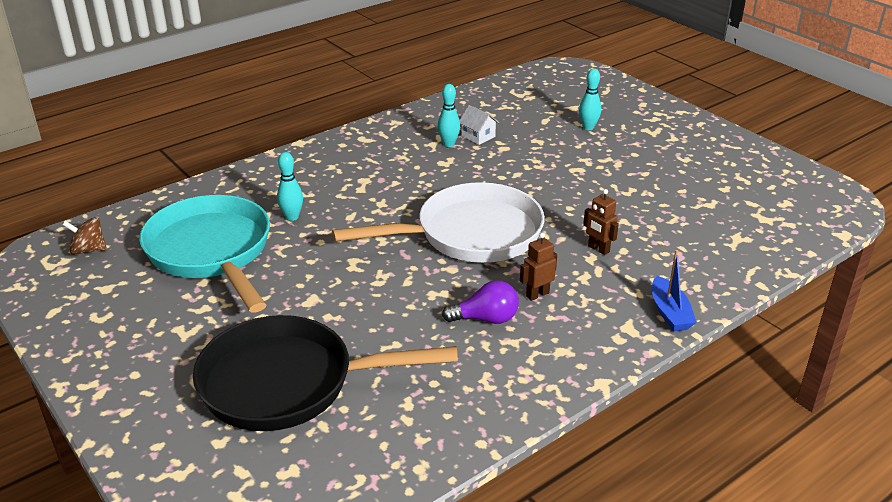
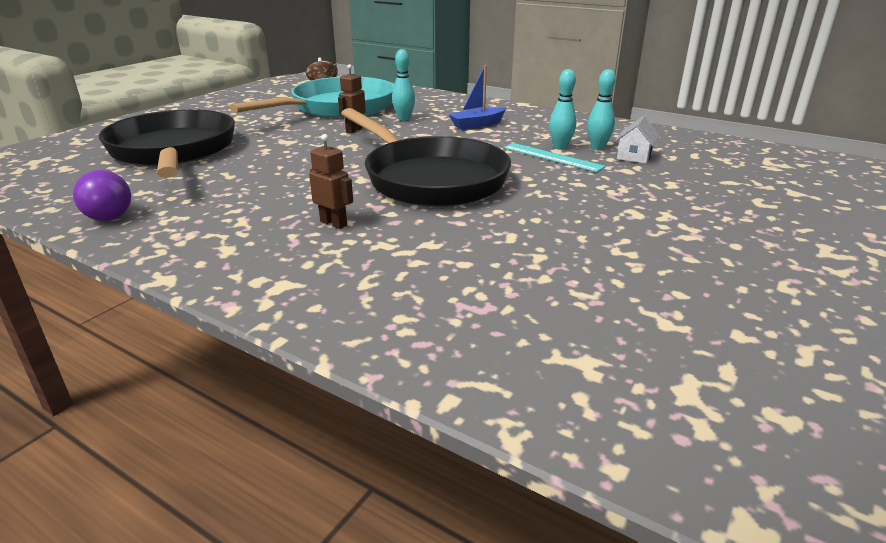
camera: 70 degrees right, 5 degrees down
(457, 169) = (552, 157): none -> turquoise ruler
(471, 234) = (430, 179): white pan -> black pan
(486, 319) = (278, 205): purple light bulb -> purple light bulb (110, 213)
(588, 127) = (757, 207): turquoise bowling pin -> turquoise bowling pin (560, 147)
(598, 249) = (453, 246): brown robot -> brown robot (354, 130)
(669, 313) = (328, 313): blue boat -> blue boat (477, 124)

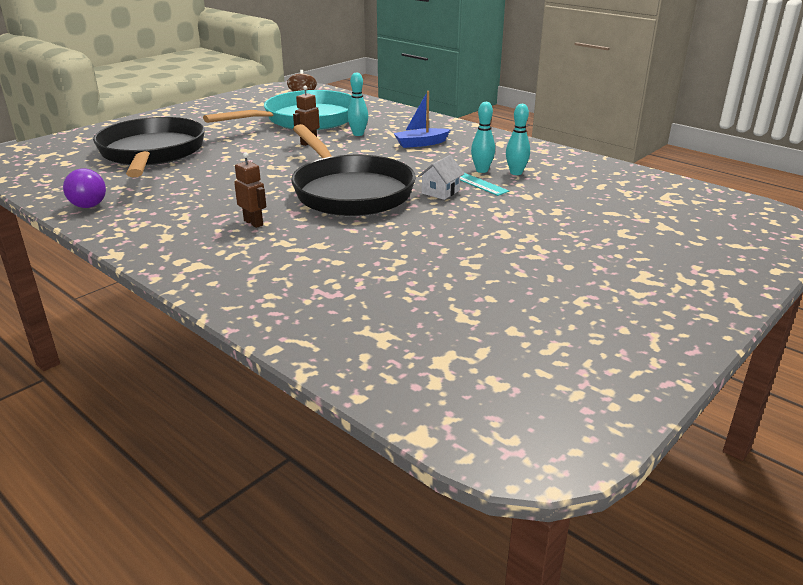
camera: 10 degrees right, 0 degrees up
(634, 156) = (543, 183): white house -> white house (440, 192)

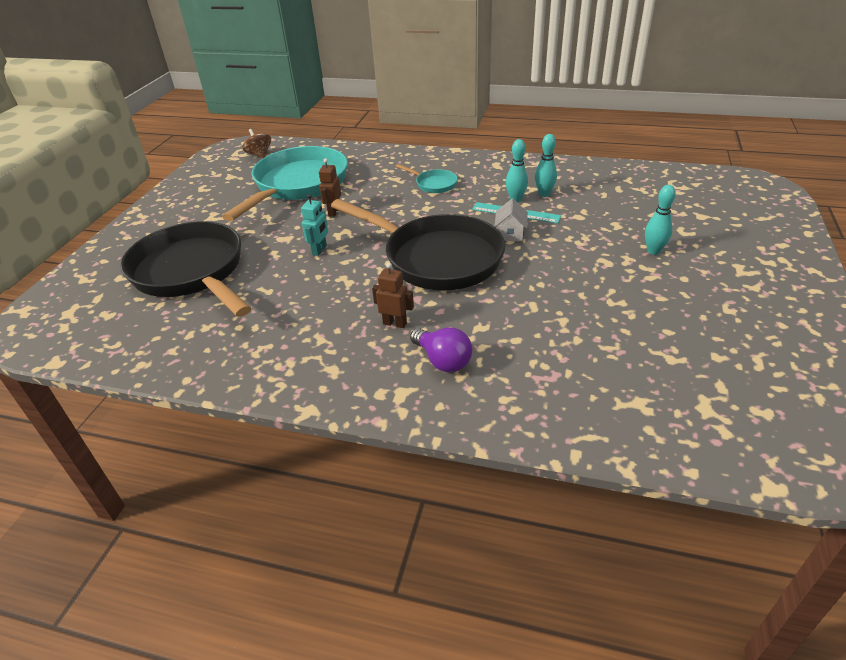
camera: 25 degrees left, 10 degrees up
(90, 202) = (201, 357): purple light bulb -> purple light bulb (443, 360)
(262, 163) = (319, 250): none -> turquoise robot
(358, 134) = (367, 188): turquoise bowling pin -> turquoise bowling pin (653, 251)
(421, 143) = (434, 184): blue boat -> turquoise pan

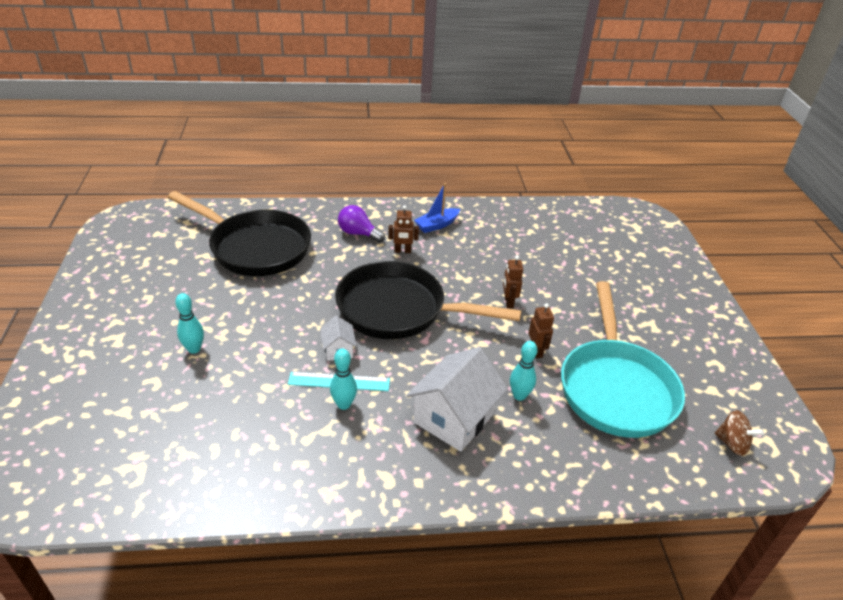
camera: 155 degrees right, 0 degrees up
(191, 272) = (592, 266): black pan -> black pan (255, 247)
(319, 250) = (508, 302): turquoise robot -> brown robot
(322, 357) = (437, 225): none -> blue boat
(434, 184) = (454, 418): turquoise pan -> white house
(544, 194) = (310, 421): turquoise bowling pin -> turquoise bowling pin (519, 395)

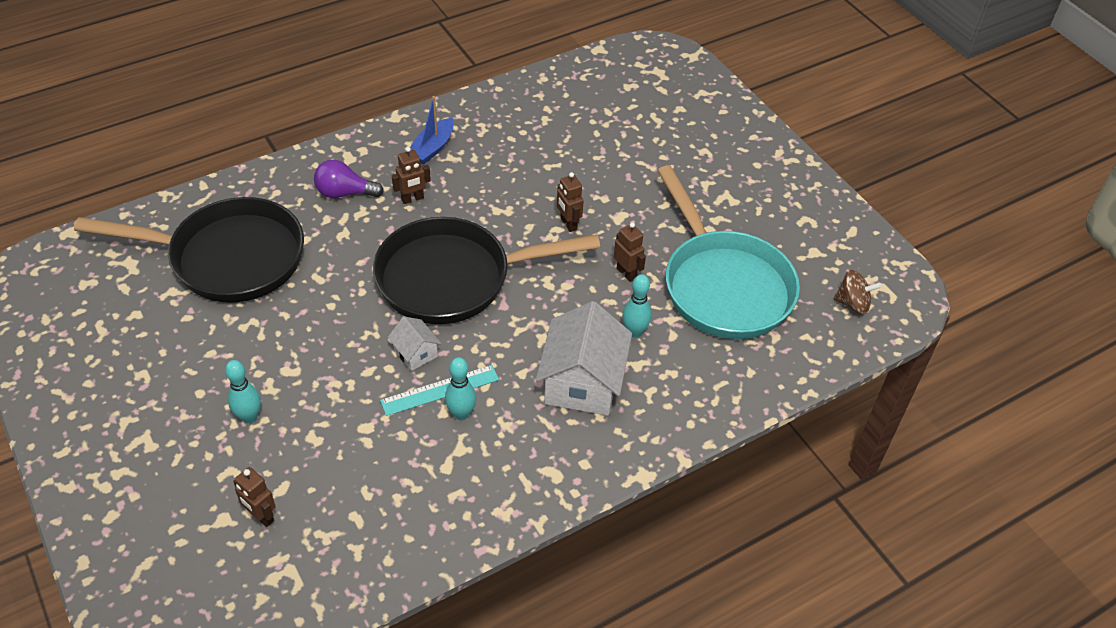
camera: 25 degrees left, 10 degrees up
(150, 420) = (261, 516): none -> brown robot

